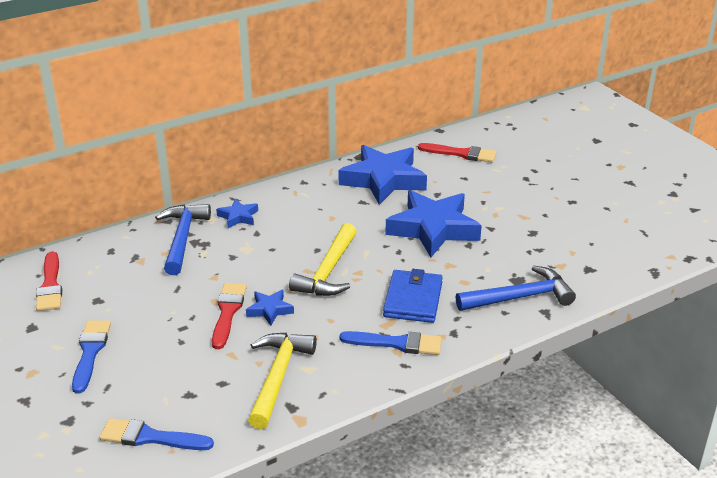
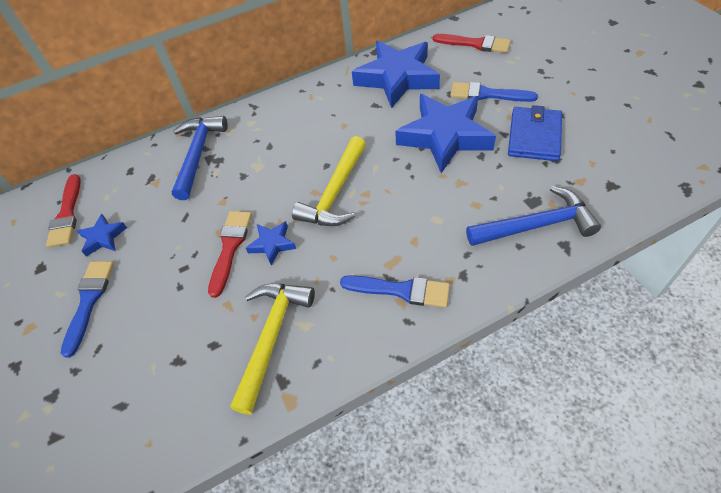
camera: 10 degrees right, 20 degrees up
(150, 437) = (129, 423): blue brush -> blue brush (487, 94)
(238, 217) = (254, 127): blue star -> blue star (103, 238)
(413, 299) = (420, 229): blue wallet -> blue wallet (534, 136)

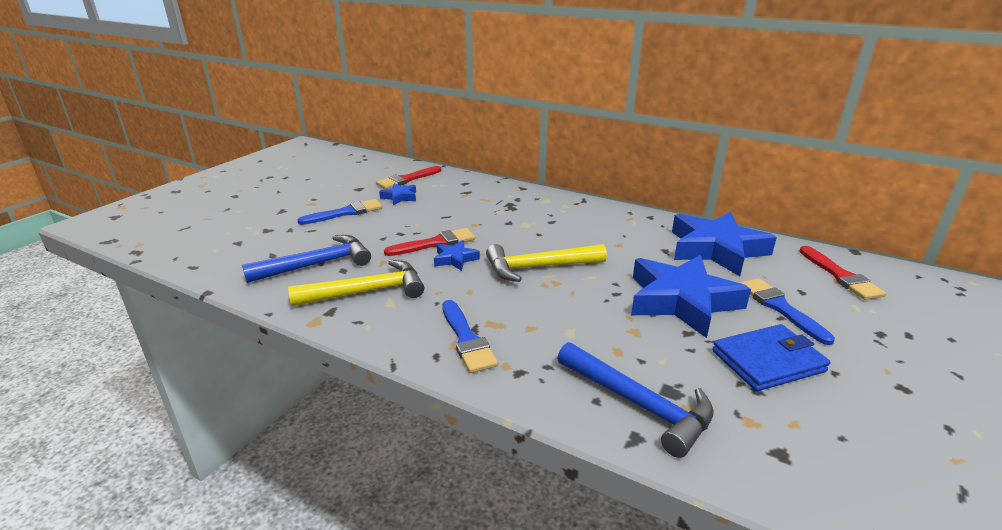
camera: 50 degrees right, 25 degrees down
(198, 154) = (508, 199): blue hammer -> blue hammer (317, 264)

